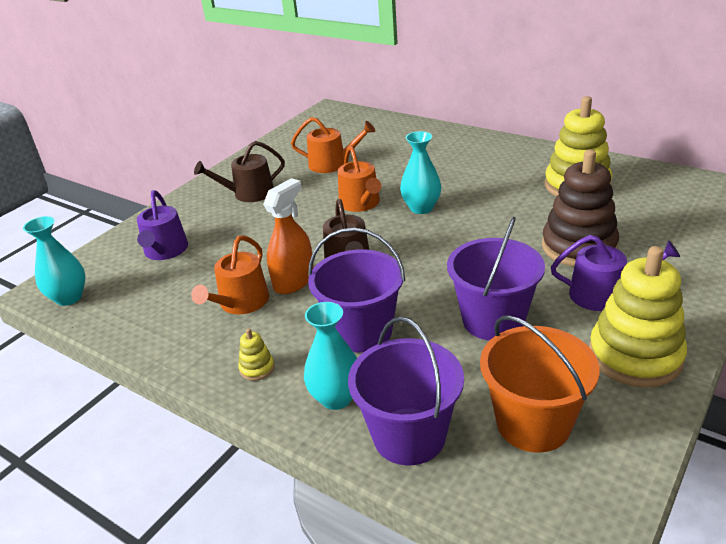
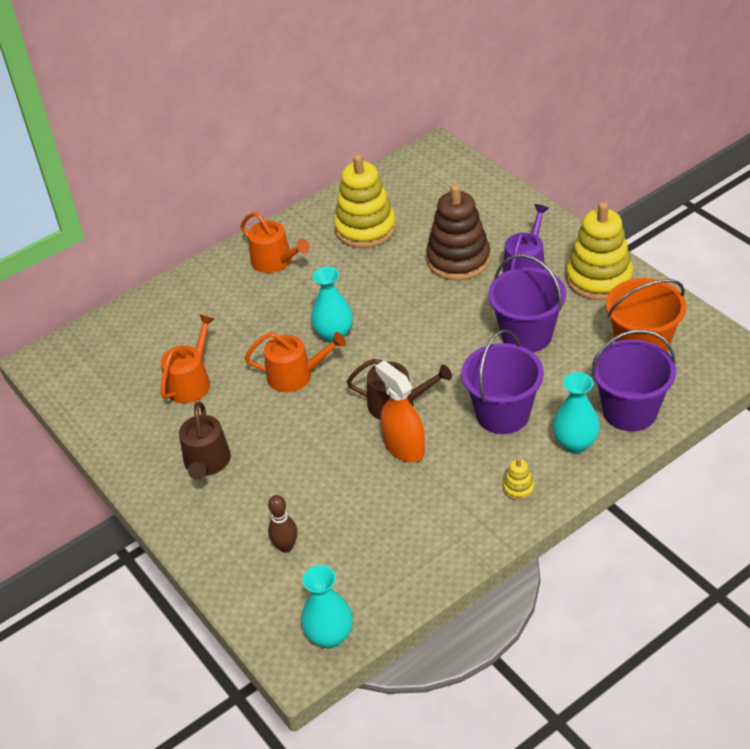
camera: 70 degrees left, 10 degrees up
(165, 251) = (286, 546): purple watering can -> brown bowling pin
(240, 303) = (418, 490): orange watering can -> orange watering can (275, 261)

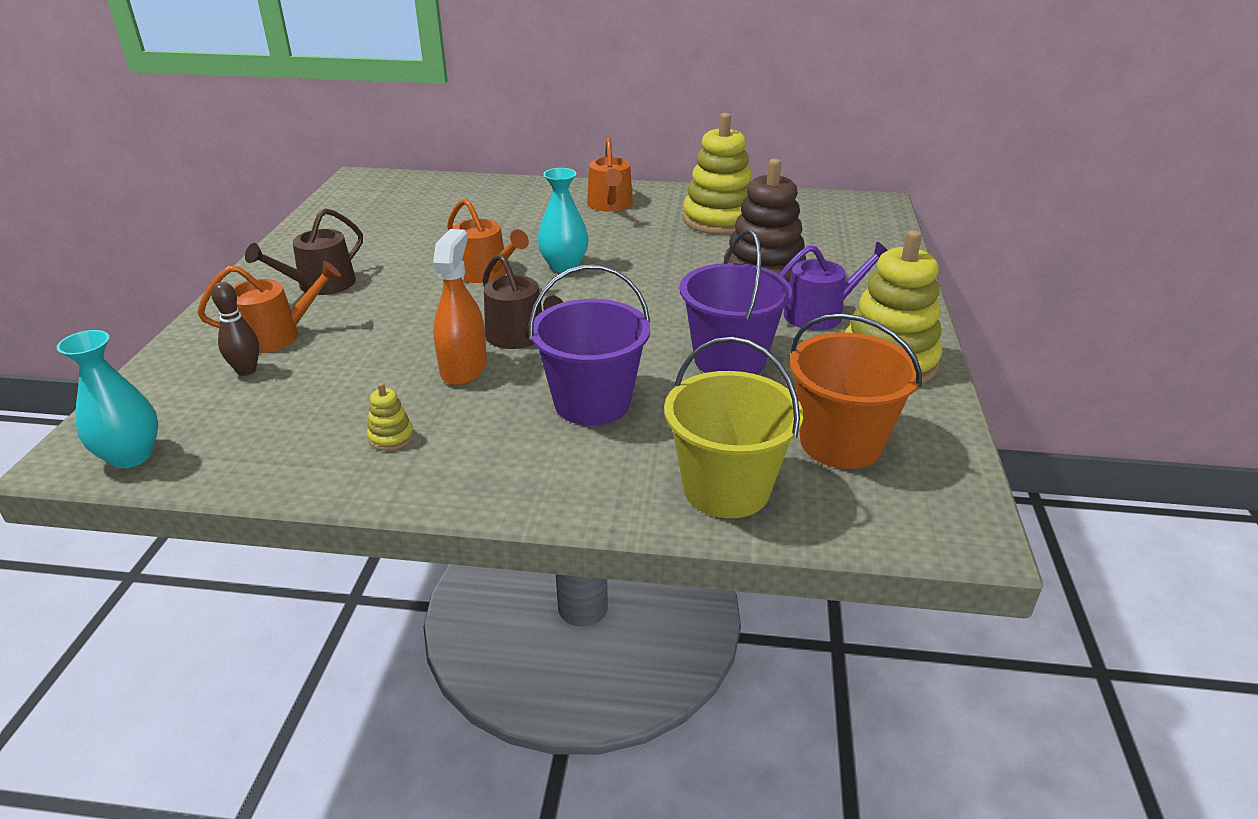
camera: 40 degrees right, 10 degrees down
(191, 382) = (413, 236): orange watering can -> orange watering can (276, 335)
(518, 488) = (491, 470): yellow stacking toy -> yellow stacking toy (391, 437)
(575, 443) = (615, 475): turquoise vase -> none
(630, 411) = (726, 489): purple bucket -> yellow bucket

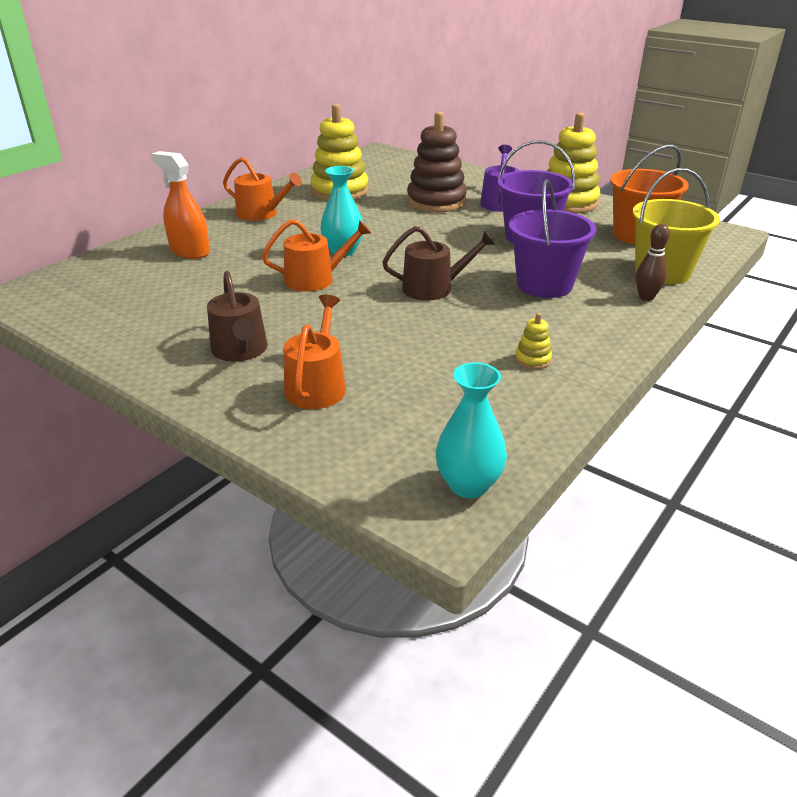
camera: 60 degrees left, 0 degrees up
(246, 370) = (368, 408): brown bowling pin -> brown bowling pin (646, 297)
(464, 368) = (459, 316): orange spray bottle -> orange spray bottle (190, 251)

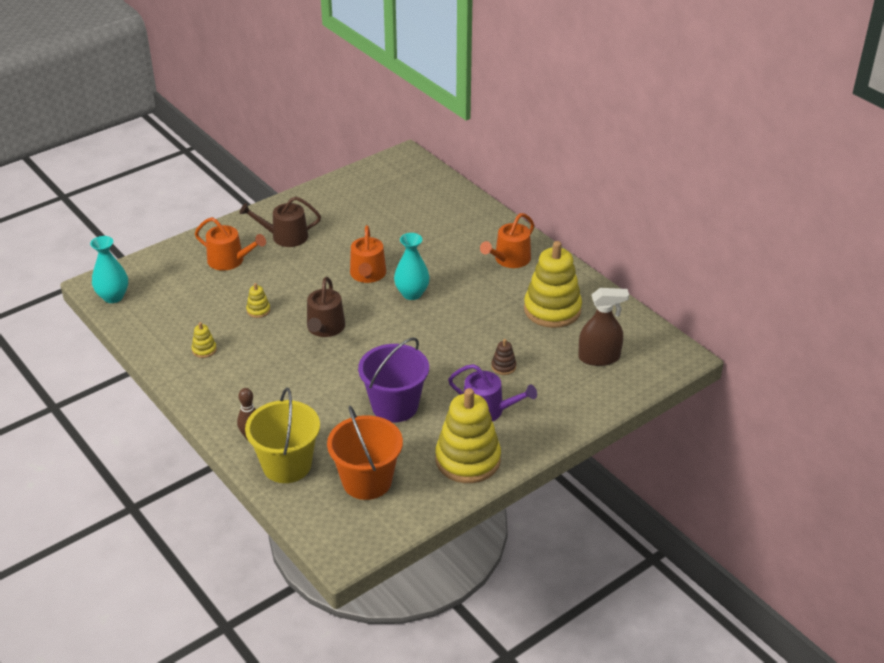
camera: 105 degrees right, 5 degrees up
(190, 251) = (444, 221): orange spray bottle -> none
(399, 172) = (599, 357): none -> brown spray bottle
(425, 337) = (258, 310): none -> yellow stacking toy
(436, 202) = (503, 366): brown stacking toy -> brown stacking toy, size x0.41
(544, 285) = (300, 387): purple bucket -> none

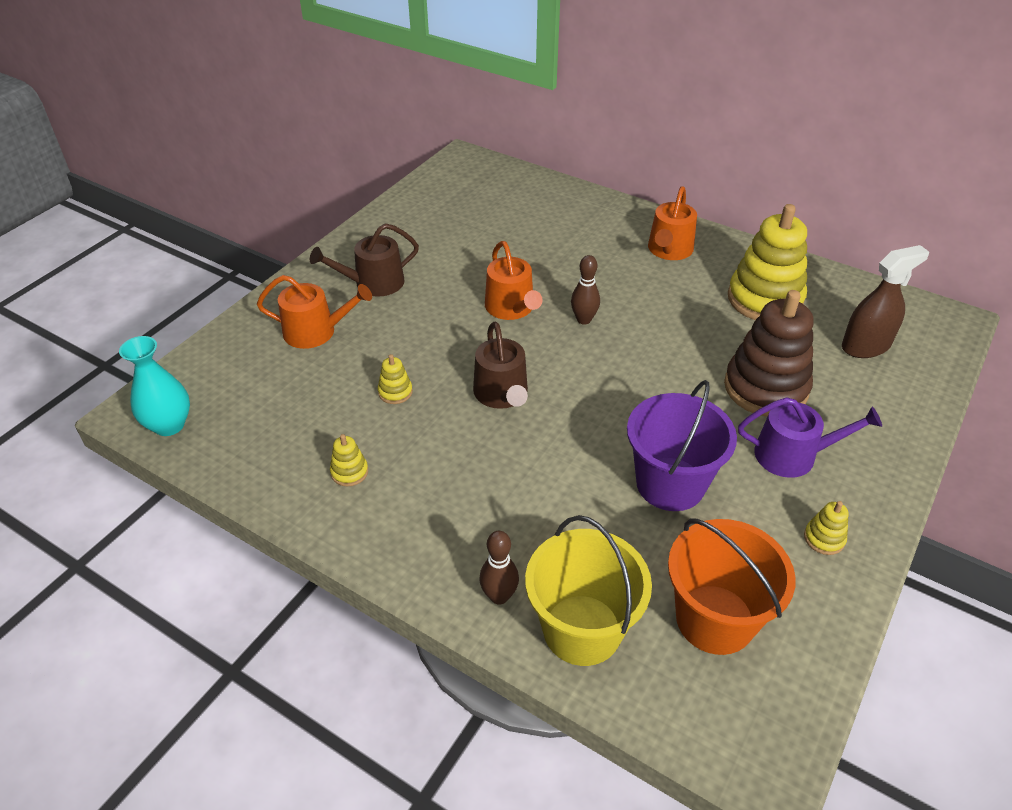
camera: 20 degrees left, 5 degrees up
(412, 293) = (584, 320): turquoise vase -> brown bowling pin
(467, 460) = (824, 538): yellow stacking toy -> yellow stacking toy, size x0.41
(503, 366) = (765, 388): brown stacking toy -> brown stacking toy, size x2.43

